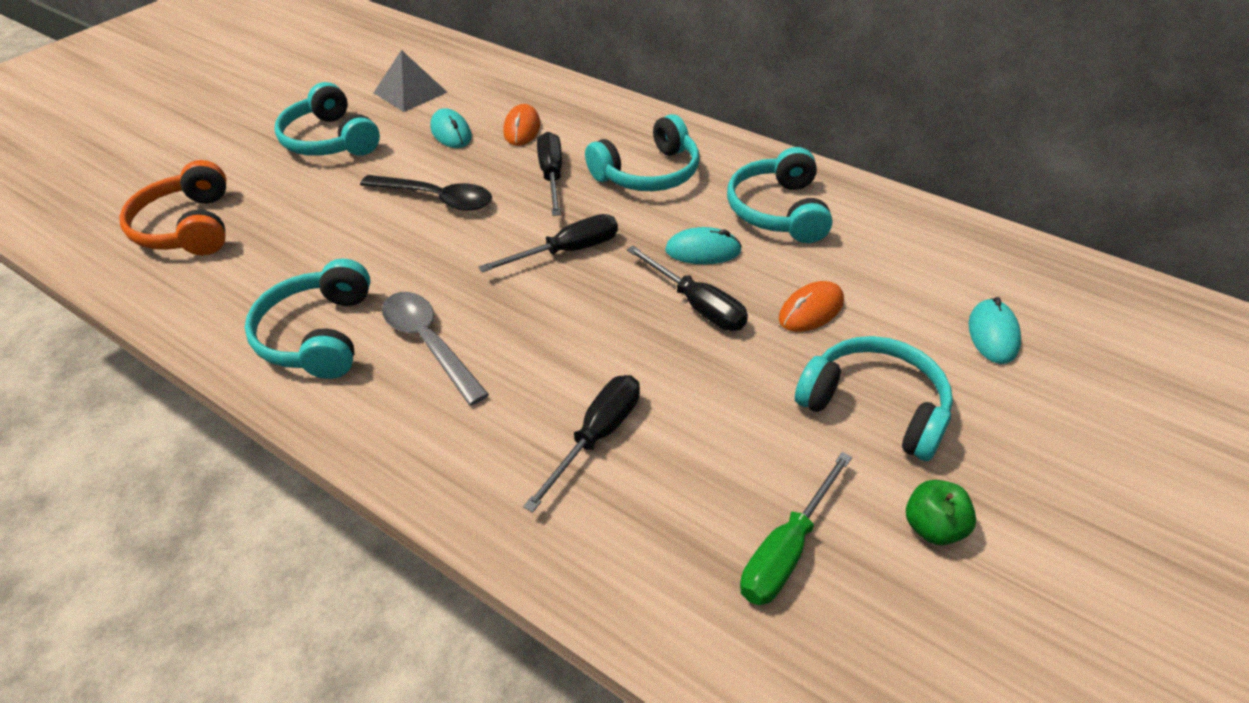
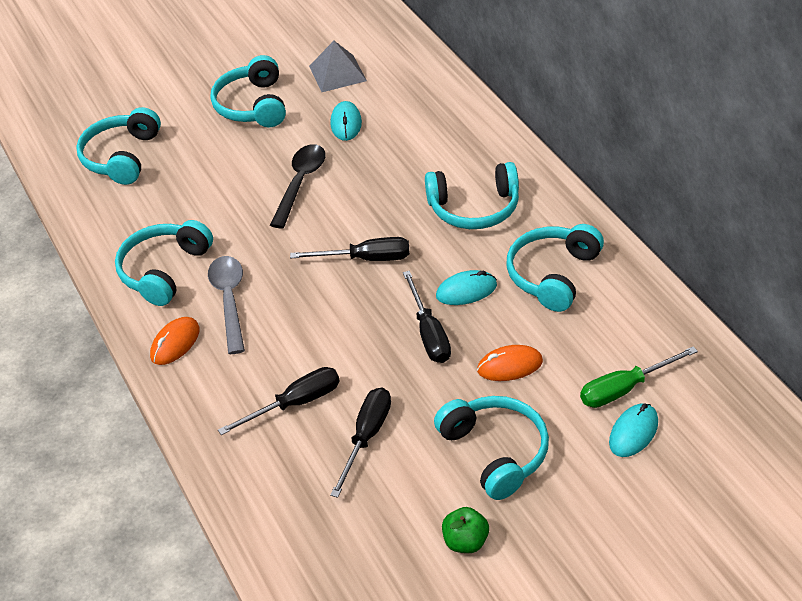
camera: 30 degrees right, 0 degrees up
(188, 227) = (122, 157): orange headphones -> turquoise headphones
(436, 198) = (300, 183): black spoon -> black spoon turned 120 degrees counterclockwise
(522, 129) = (403, 135): orange mouse -> orange mouse (175, 343)
(552, 176) = (397, 188): black screwdriver -> black screwdriver (366, 437)
(703, 251) = (466, 291): turquoise mouse -> turquoise mouse turned 45 degrees counterclockwise
(786, 550) = (361, 518): green screwdriver -> green screwdriver (624, 389)

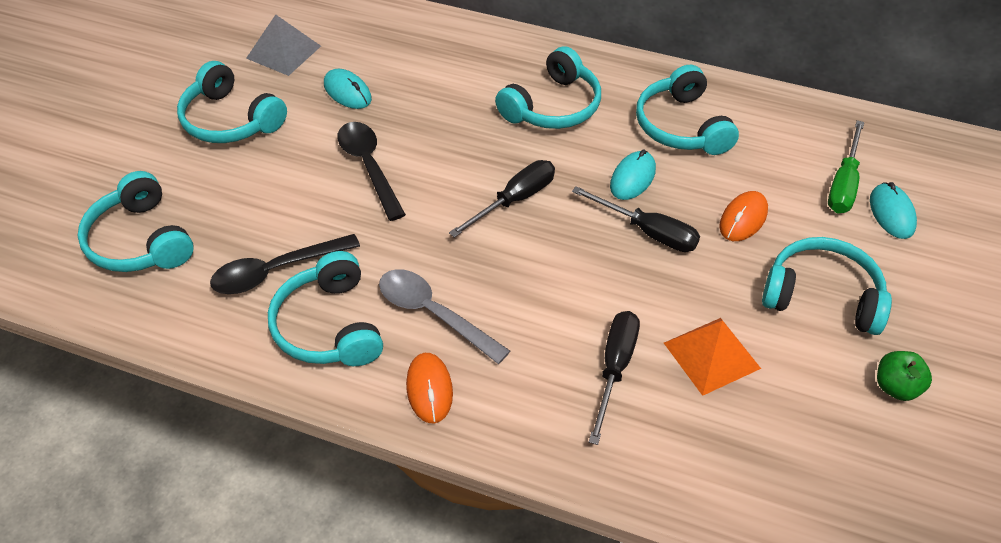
camera: 45 degrees left, 5 degrees up
(172, 219) = (276, 271): none -> black spoon
(366, 437) = (711, 355): black screwdriver -> orange pyramid

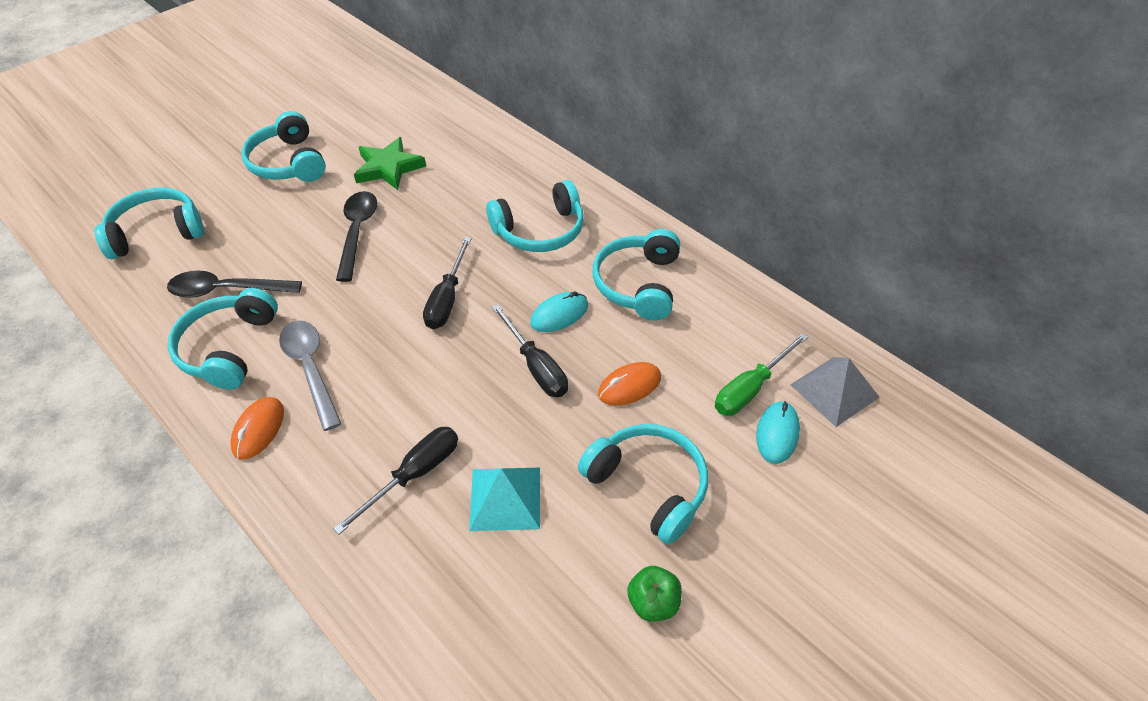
camera: 25 degrees right, 0 degrees up
(140, 240) = (157, 233): turquoise headphones -> turquoise headphones turned 75 degrees clockwise
(283, 52) = (367, 122): grey pyramid -> grey pyramid (834, 390)
(347, 92) = (388, 168): turquoise mouse -> green star
(515, 200) = (447, 299): black screwdriver -> black screwdriver turned 120 degrees clockwise
(711, 355) = (505, 498): orange pyramid -> turquoise pyramid

